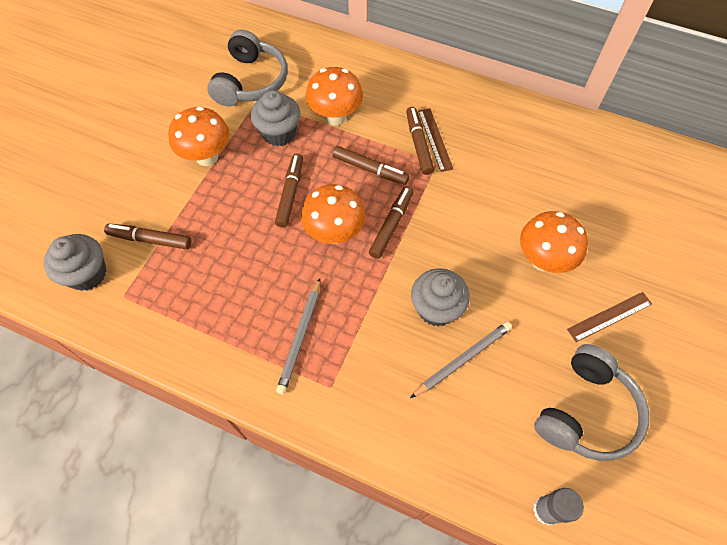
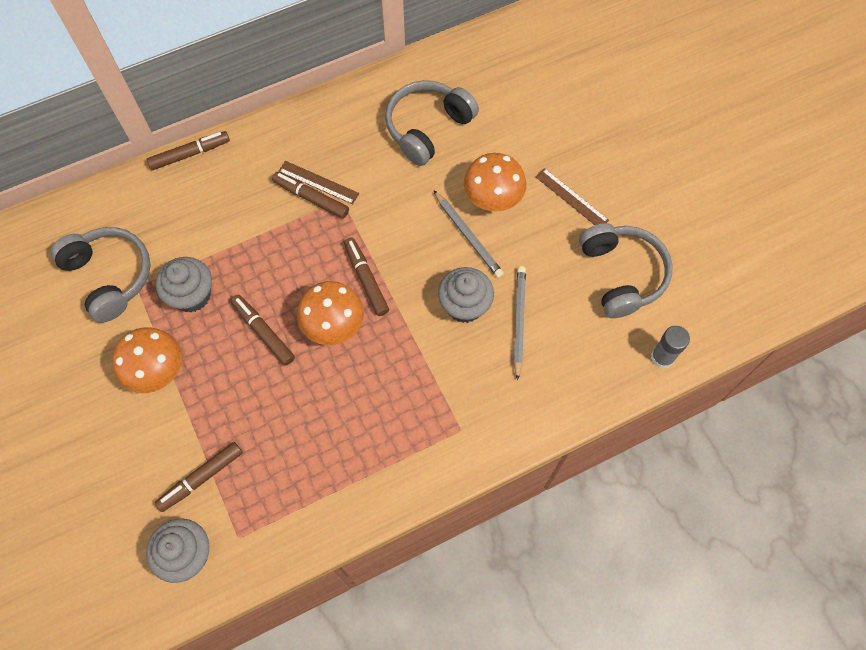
camera: 50 degrees left, 5 degrees up
(300, 337) = (401, 421): grey pencil -> grey pencil (468, 236)
(335, 117) = (220, 238): orange mushroom -> none
(370, 169) = (299, 253): brown marker -> brown marker (190, 154)
(552, 171) = (427, 128): none -> grey headphones
(609, 316) = (571, 198): brown ruler -> brown ruler turned 60 degrees counterclockwise

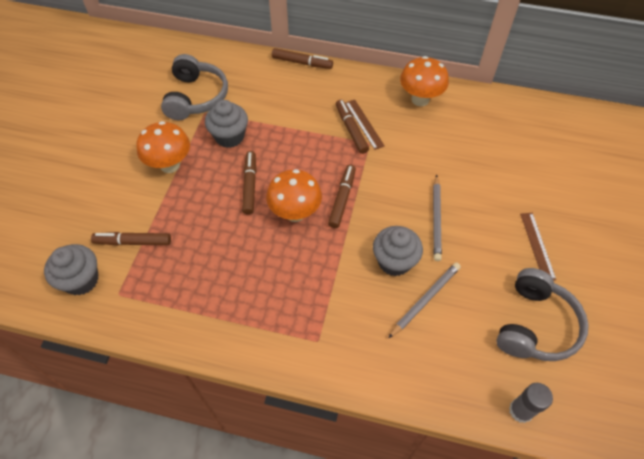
camera: 40 degrees right, 10 degrees down
(427, 128) = (466, 136): grey headphones -> none
(492, 201) = (474, 209): orange mushroom -> orange mushroom (420, 99)

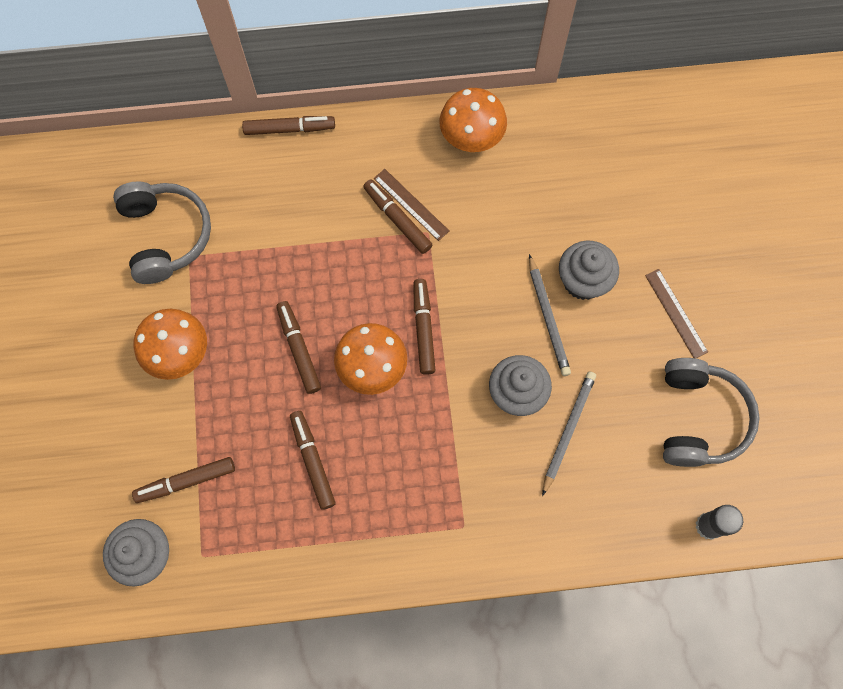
camera: 20 degrees left, 15 degrees up
(226, 258) = (312, 461): none -> brown marker
(229, 136) = (240, 284): grey cupcake -> grey cupcake (583, 281)

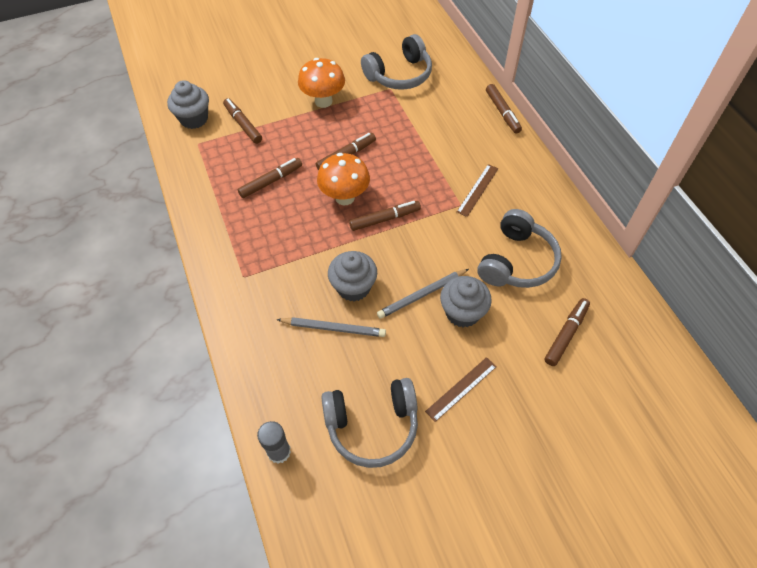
camera: 75 degrees right, 15 degrees down
(397, 219) = (462, 185): brown marker -> brown marker (566, 334)
(471, 140) = (547, 213): orange mushroom -> none
(530, 199) = (517, 261): none -> grey headphones

